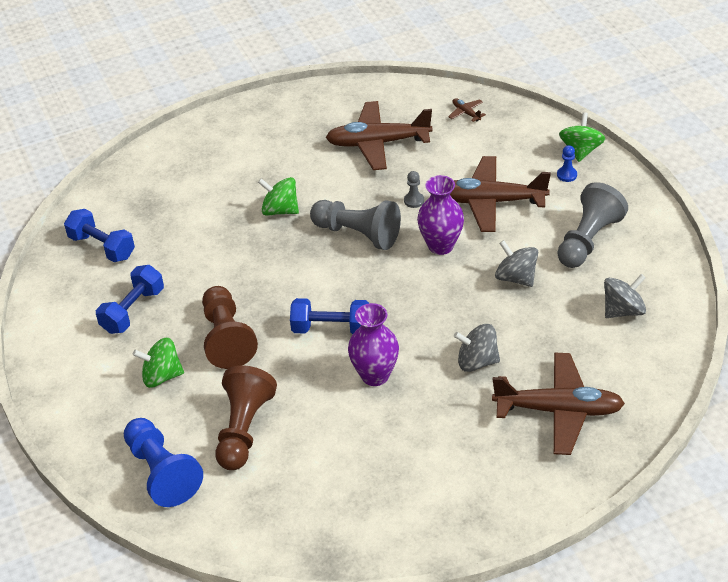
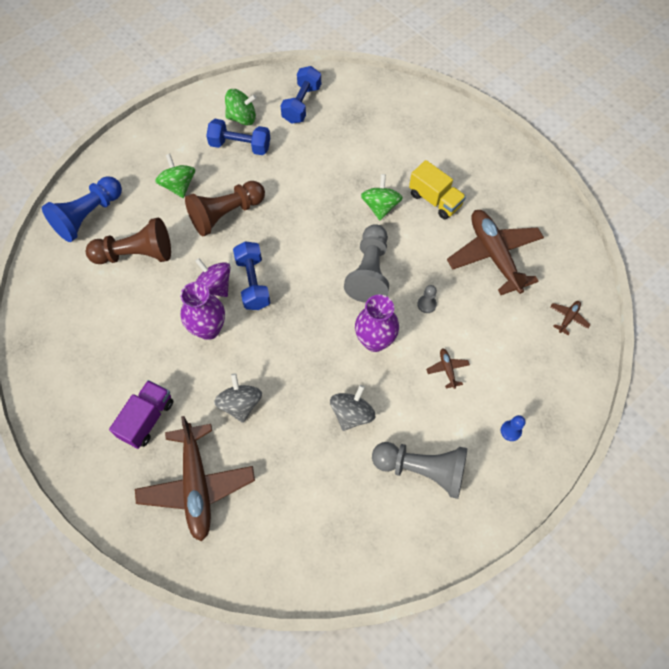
camera: 70 degrees right, 20 degrees up
(292, 169) = (435, 200): none -> yellow truck
(321, 362) = (214, 286): none -> purple spinning top
(469, 444) = (147, 419): none -> purple truck
(490, 202) = (447, 369): brown plane -> brown plane, size x0.40
(580, 151) = (553, 437): green spinning top -> green spinning top (242, 118)
(623, 310) = (334, 520): grey spinning top -> none

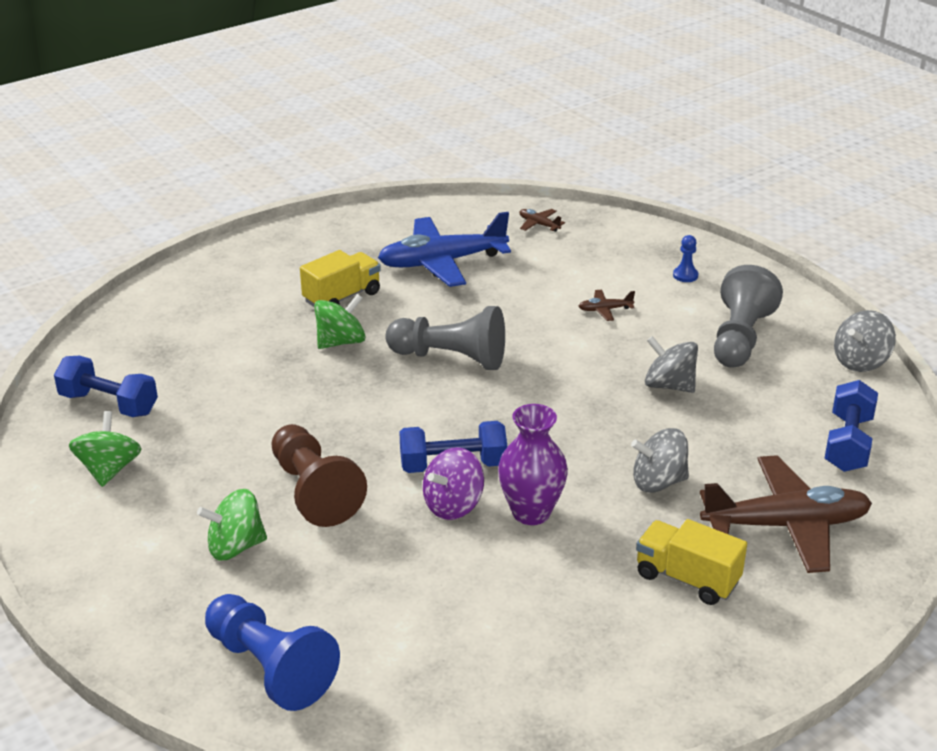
camera: 85 degrees left, 30 degrees down
(136, 254) = (372, 599): brown pawn -> none
(147, 419) = (687, 578): purple truck -> yellow truck
(240, 146) = (172, 473): blue dumbbell -> blue dumbbell (848, 443)
(375, 341) = (561, 361): purple vase -> none
(380, 206) = (341, 342): green spinning top -> green spinning top turned 135 degrees clockwise
(401, 565) = (860, 361): none -> grey spinning top
(426, 304) = (509, 317): grey pawn -> none
(494, 255) = (442, 262): brown plane -> blue plane

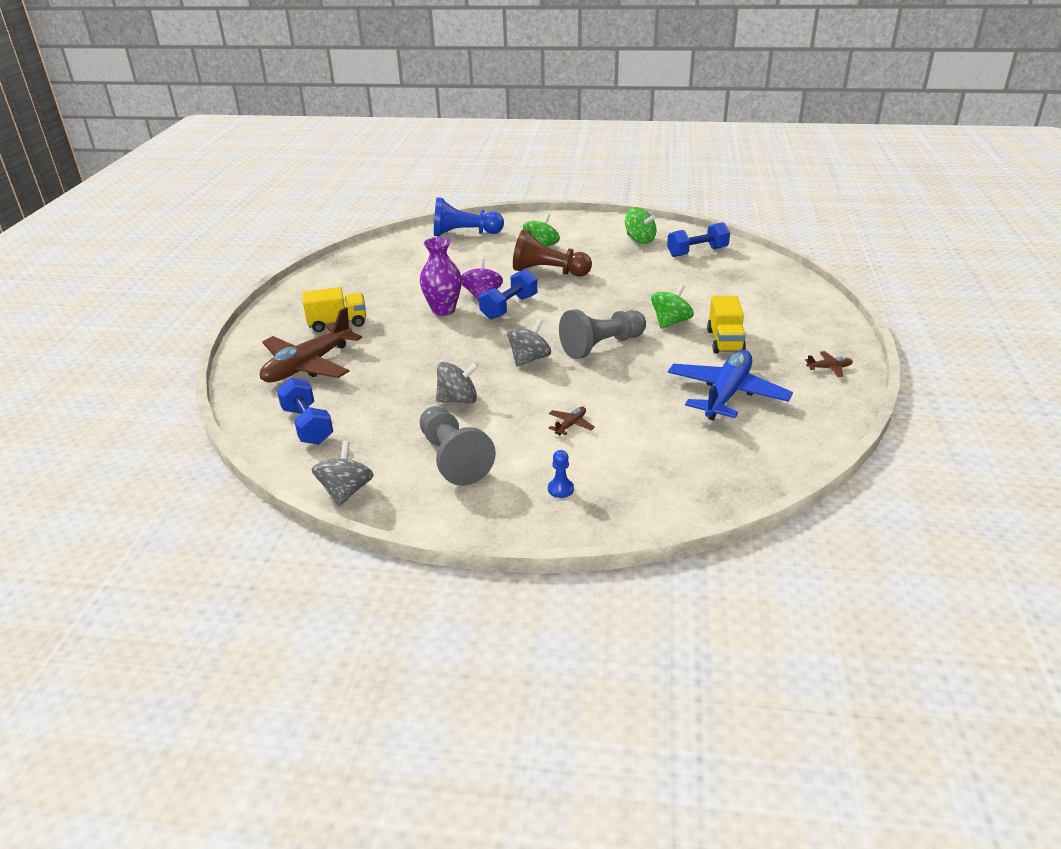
camera: 135 degrees right, 0 degrees up
(341, 342) = (670, 322): green spinning top -> green spinning top turned 150 degrees counterclockwise
(539, 224) = (736, 466): brown plane -> brown plane (829, 368)
(658, 482) = (399, 350): grey spinning top -> grey spinning top (529, 359)

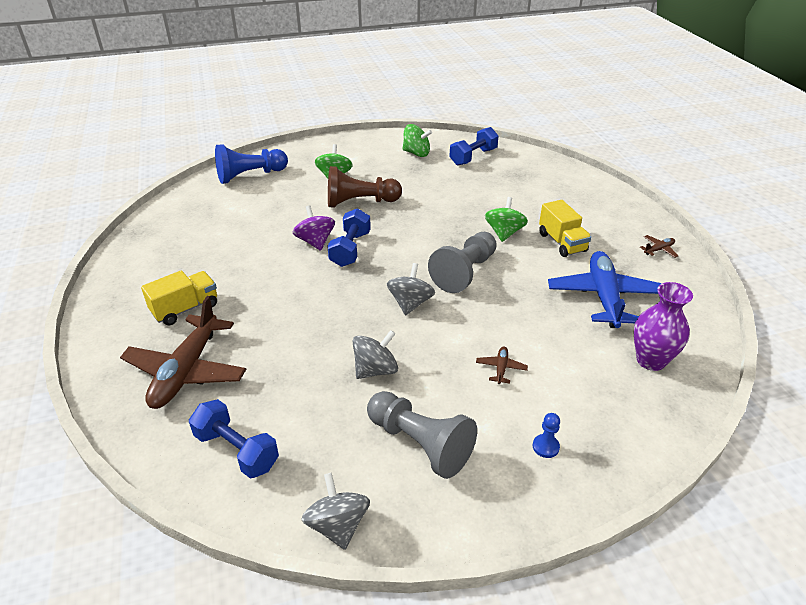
camera: 25 degrees left, 5 degrees up
(443, 310) = (288, 267): purple vase -> purple vase (650, 360)

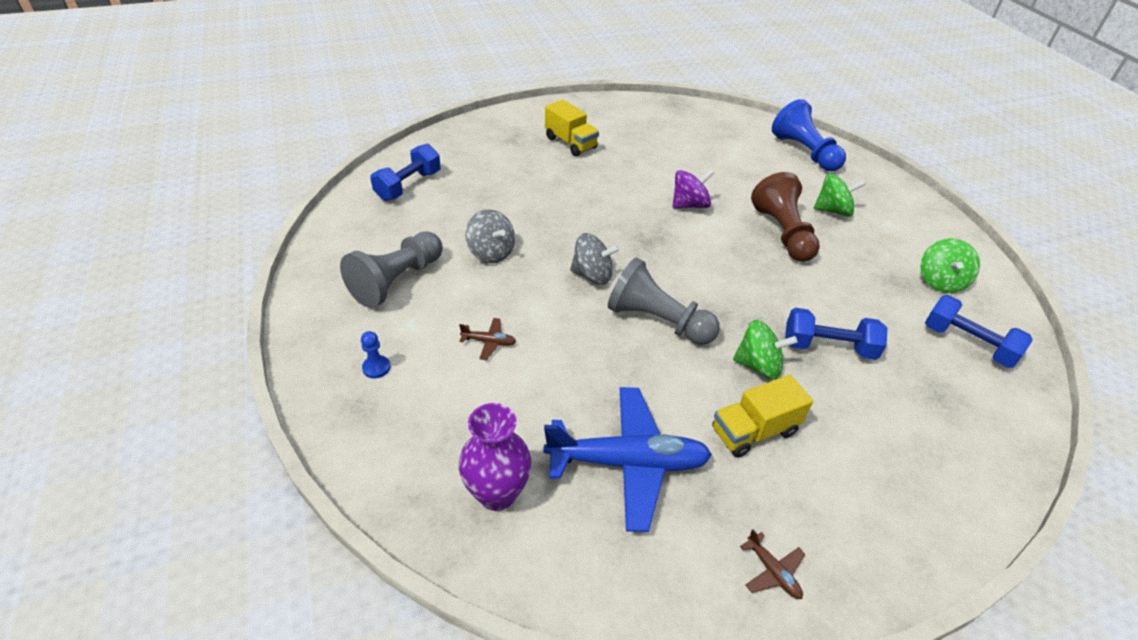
camera: 85 degrees right, 5 degrees up
(186, 371) = (494, 153): brown plane -> none
(338, 525) = (327, 238): grey spinning top -> none
(350, 249) = (682, 229): blue dumbbell -> blue dumbbell (828, 347)

